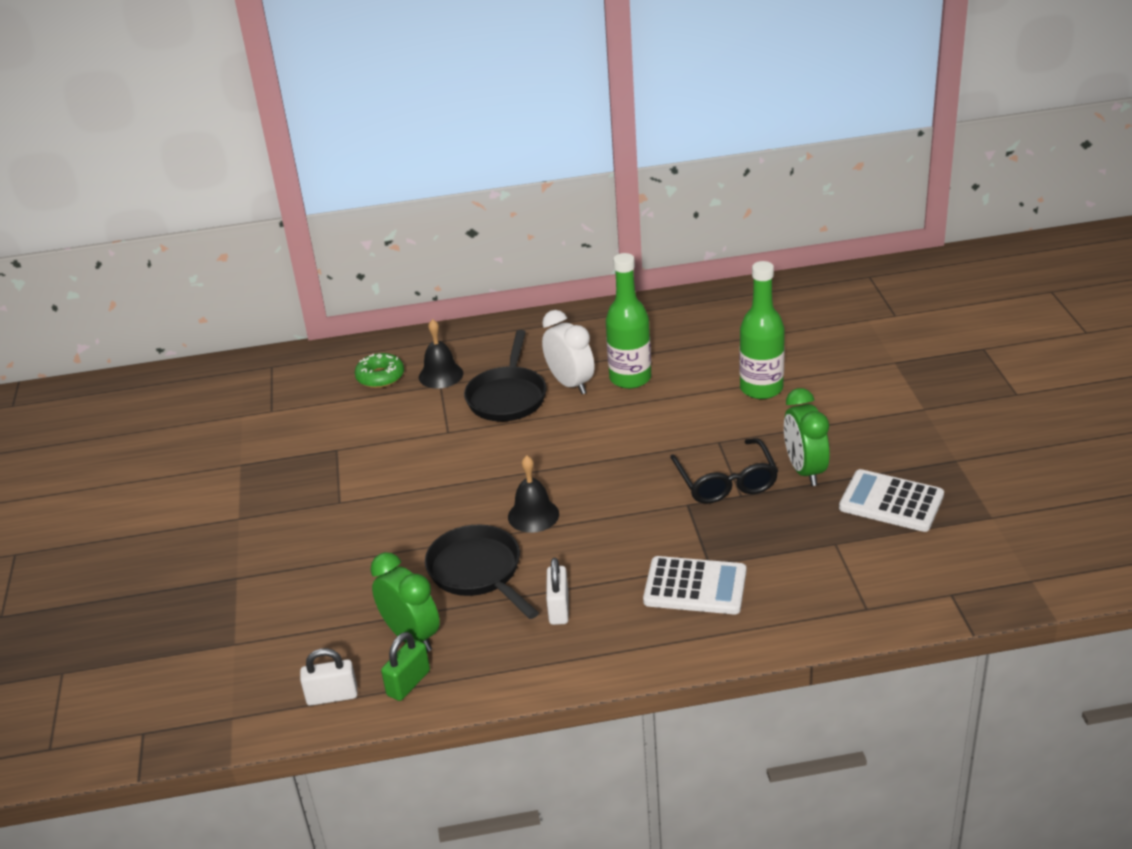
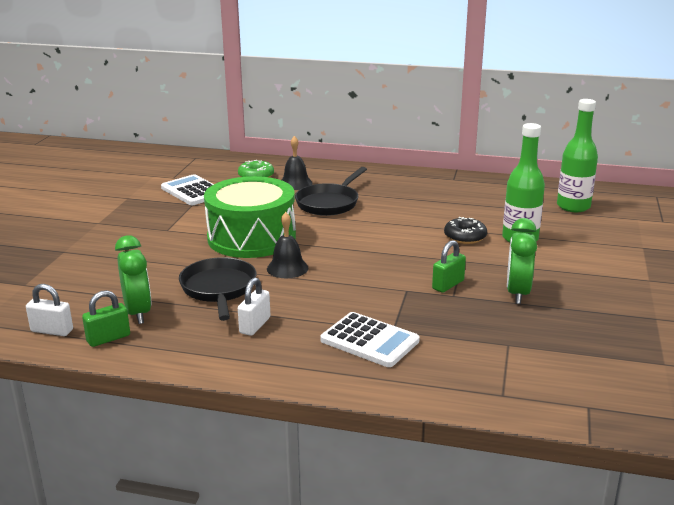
camera: 20 degrees right, 10 degrees down
(455, 482) = (251, 237): none -> green drum
(570, 384) = (379, 206): white clock -> none
(630, 378) = (424, 212): green bottle -> green bottle (573, 206)
(700, 404) = (465, 237): none -> black donut
(726, 482) = (448, 285): black glasses -> green padlock
(891, 502) = (577, 330): white calculator -> white calculator (193, 191)

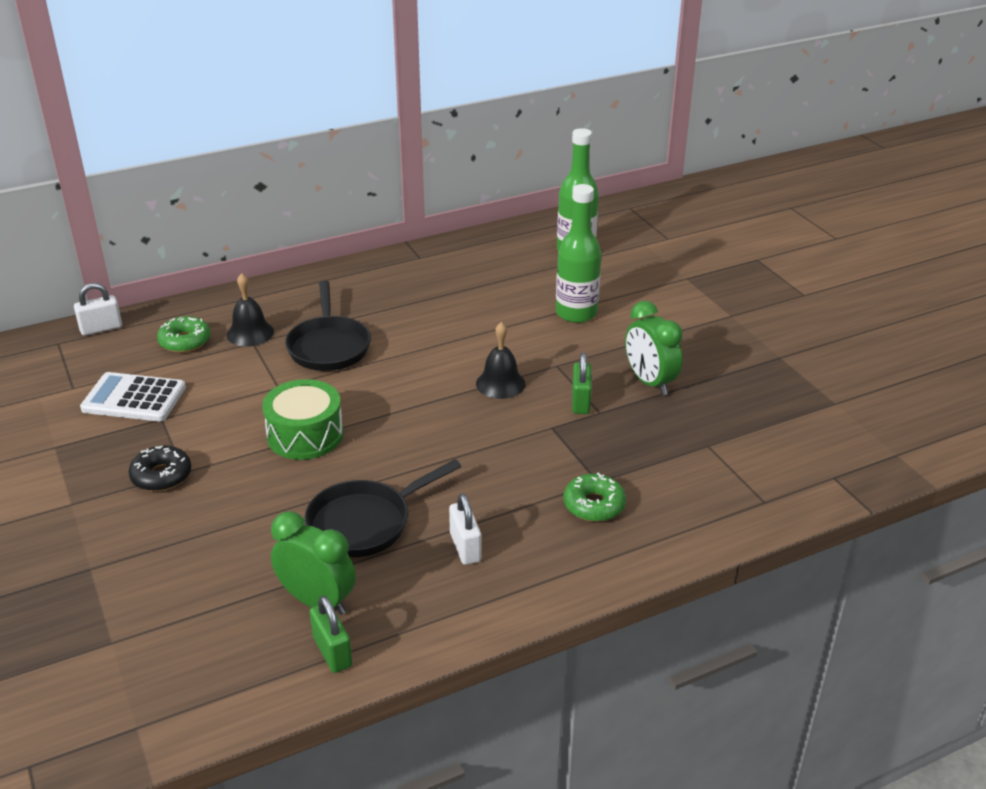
camera: 40 degrees left, 10 degrees up
(52, 331) = (249, 681): white padlock -> white padlock (101, 328)
(108, 338) = (332, 652): green padlock -> green padlock turned 45 degrees counterclockwise
(219, 289) = (365, 522): black pan -> black pan turned 75 degrees counterclockwise
(251, 237) = (305, 435): green drum -> green drum, size x0.63
(287, 268) = (401, 458): black bell -> black bell (500, 383)
(369, 341) = (594, 505): white calculator -> green donut
(465, 237) = (524, 333): black donut -> black donut (161, 476)

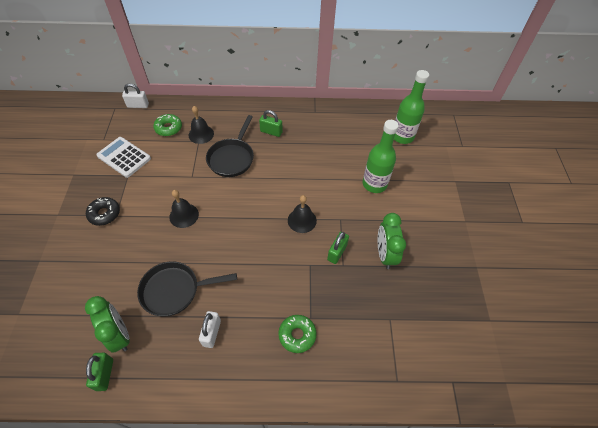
camera: 25 degrees right, 20 degrees up
(305, 435) = (184, 215): green drum -> black bell
(368, 299) = (271, 132): none -> green padlock

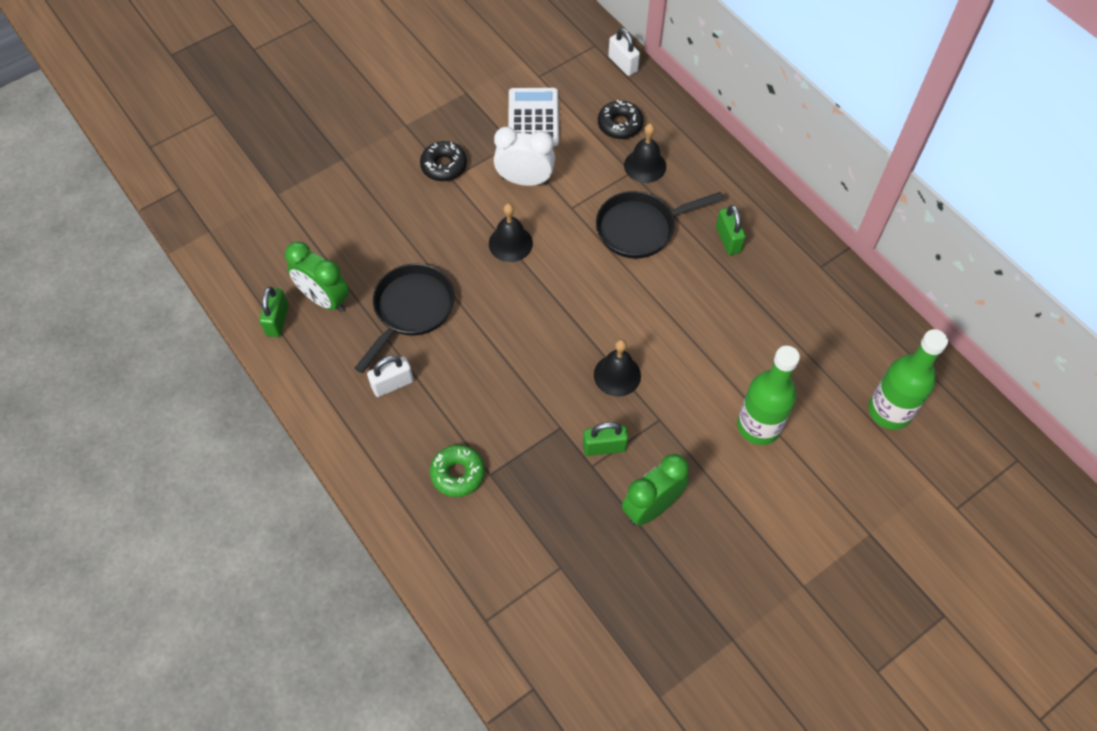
camera: 55 degrees right, 5 degrees up
(105, 374) = (277, 320): green padlock -> green padlock turned 45 degrees counterclockwise
(119, 334) = (324, 299): green clock -> green clock turned 105 degrees clockwise
(155, 184) = (525, 180): none -> white clock
(168, 128) = (620, 125): green donut -> black donut
(174, 290) = (411, 310): black pan -> black pan turned 75 degrees clockwise

